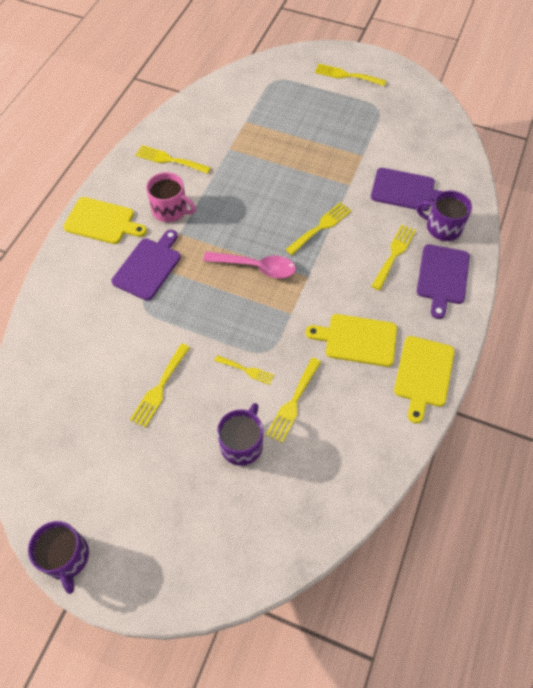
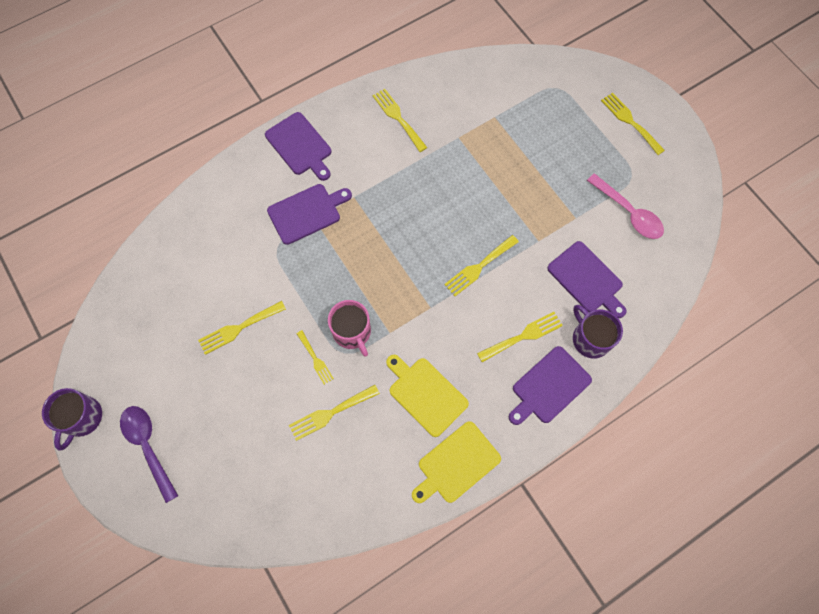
camera: 35 degrees right, 10 degrees up
(102, 221) = (300, 146): yellow cutting board -> purple cutting board
(152, 537) = (148, 446): none -> purple spoon
(170, 210) = (363, 169): pink mug -> pink mug (352, 332)
(242, 444) = (265, 419): purple mug -> none
(256, 267) = (393, 270): pink spoon -> pink spoon (629, 213)
(321, 227) = (479, 267): yellow fork -> yellow fork turned 150 degrees clockwise

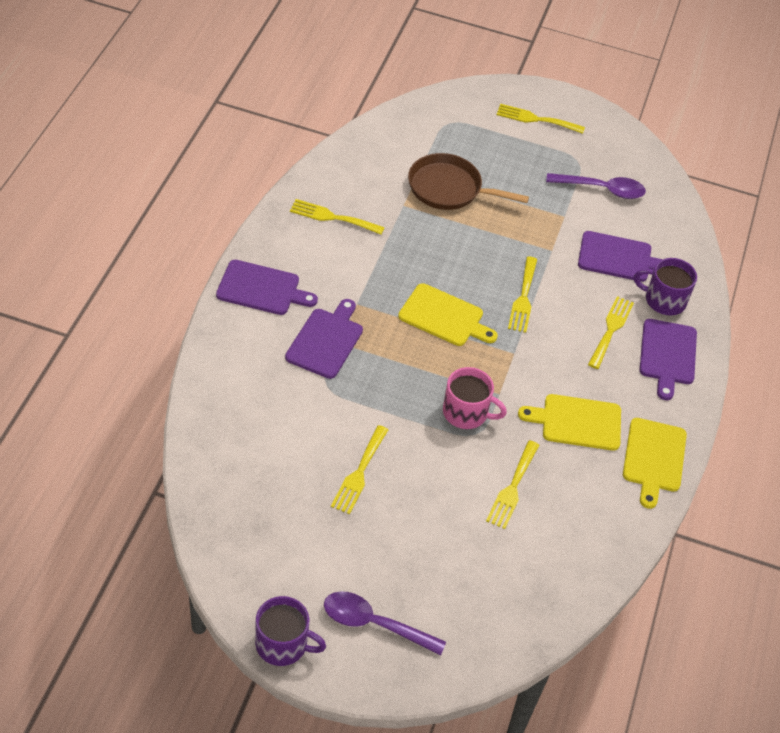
camera: 45 degrees left, 20 degrees down
(82, 418) = (282, 644): purple mug -> purple mug turned 45 degrees counterclockwise
(315, 359) = (456, 454): yellow fork -> none
(406, 246) = (444, 317): none -> yellow cutting board
(505, 143) = (449, 188): none -> brown pan
(629, 213) = (602, 189): pink spoon -> purple spoon

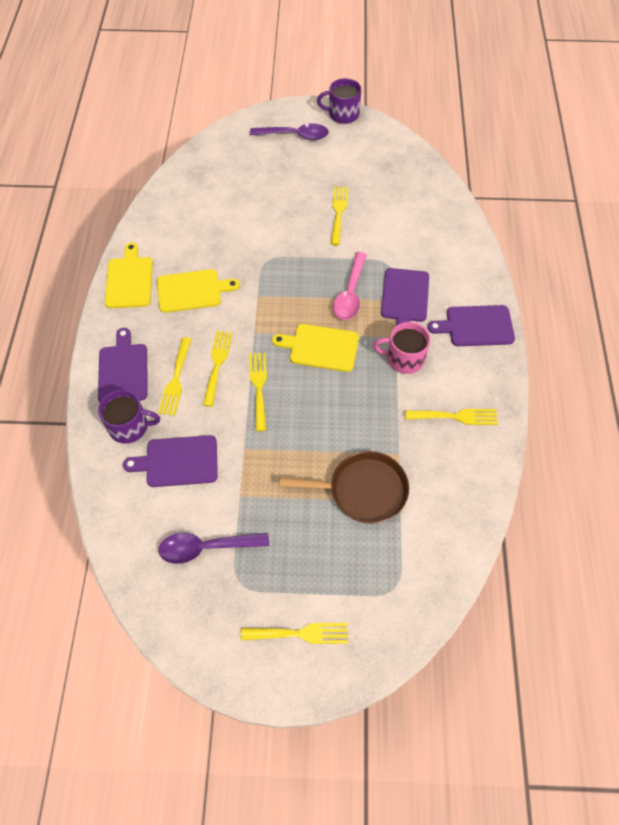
camera: 170 degrees right, 10 degrees up
(387, 364) = (350, 294): none -> pink spoon
(466, 413) = (278, 274): pink mug -> pink mug (404, 358)
(512, 488) = (231, 231): yellow fork -> yellow fork (217, 364)

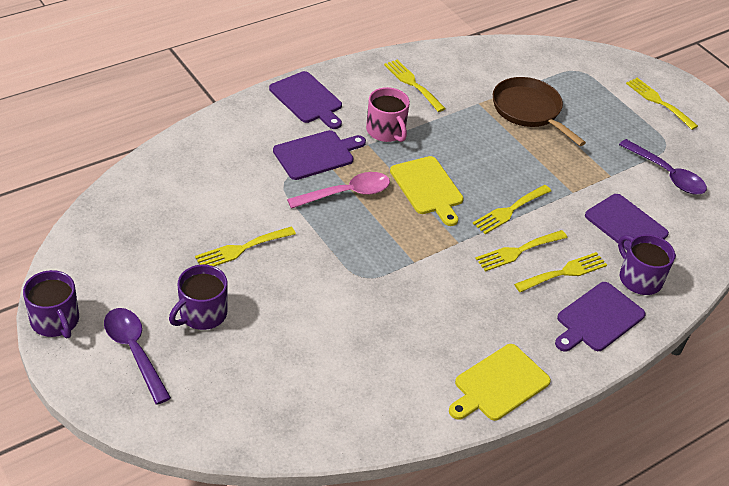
camera: 130 degrees left, 15 degrees down
(192, 291) = (458, 318): yellow cutting board -> none
(299, 172) = (202, 314): none -> purple mug

